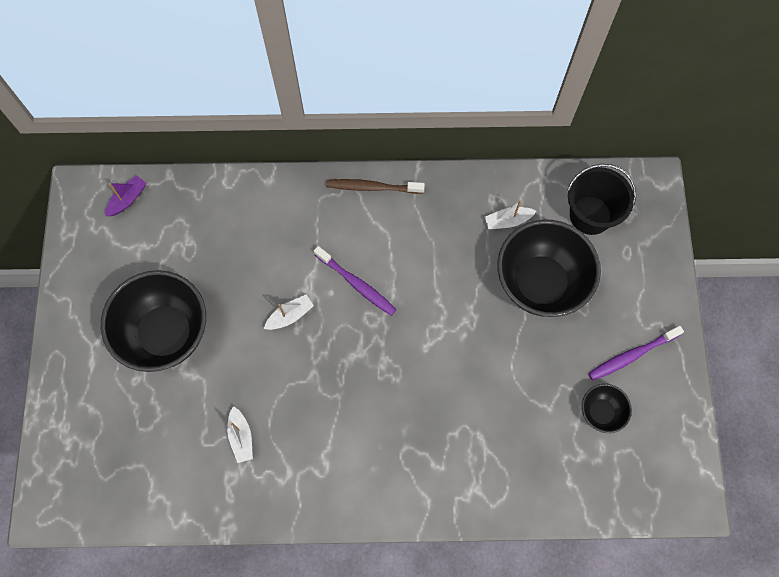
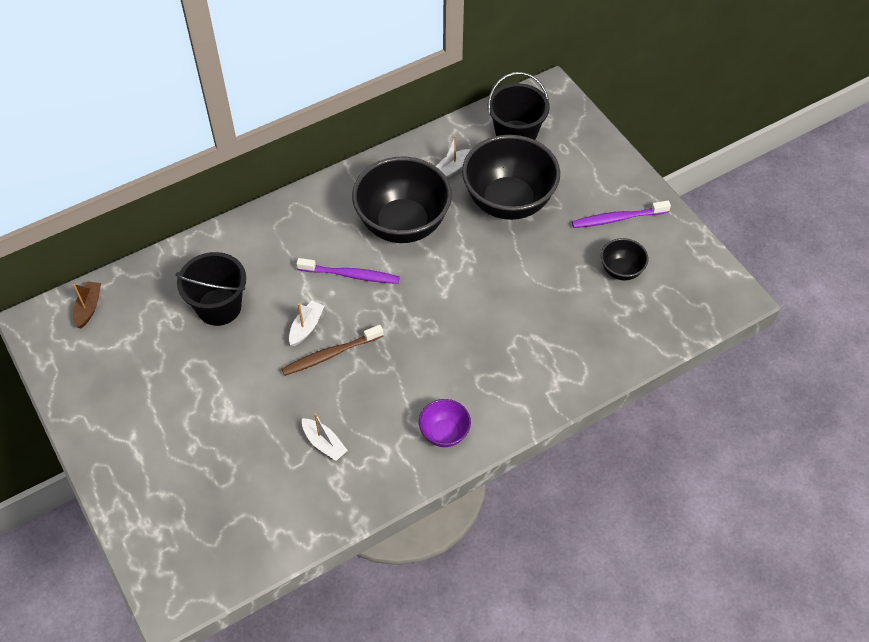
camera: 30 degrees left, 15 degrees down
(127, 199) = (88, 308): purple boat -> brown boat
(166, 333) = (197, 396): black bowl -> black bowl (403, 224)
(230, 255) = (219, 307): none -> black bucket
(345, 486) = (444, 433): none -> purple bowl
(372, 187) = (316, 197): brown toothbrush -> brown toothbrush (330, 354)
(631, 355) = (617, 218): purple toothbrush -> purple toothbrush turned 45 degrees clockwise

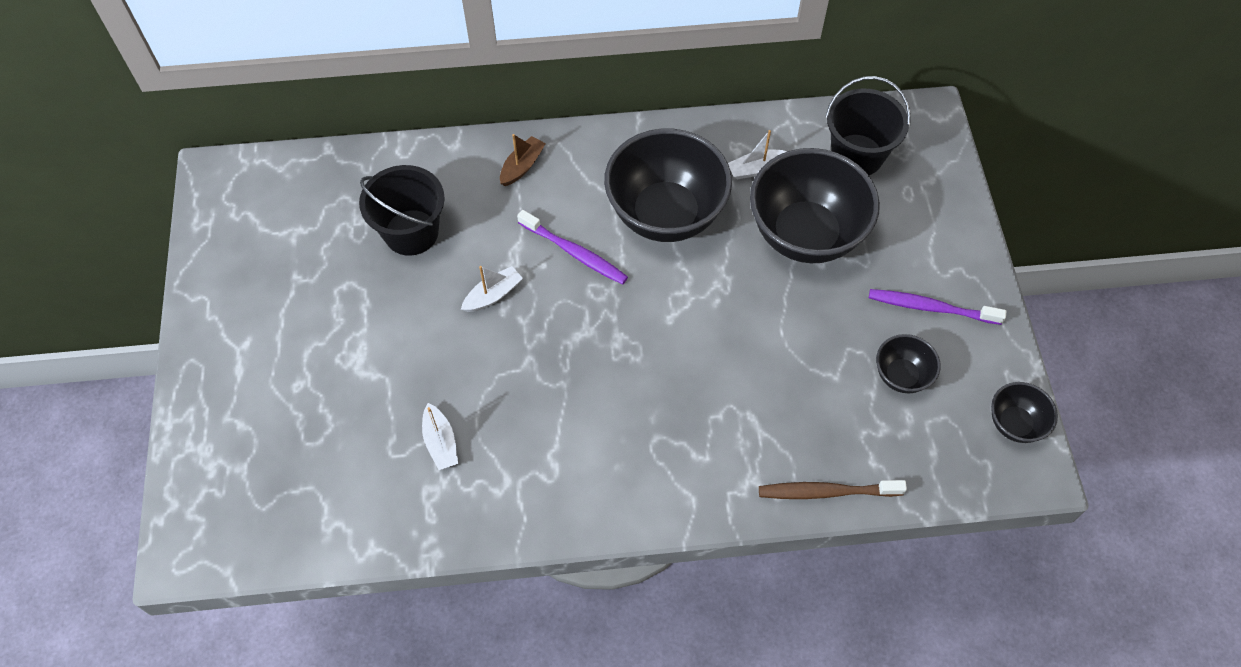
camera: 25 degrees right, 5 degrees up
(88, 308) = (276, 179): brown boat -> brown boat (522, 166)
(330, 354) = (502, 339): brown toothbrush -> brown toothbrush (826, 492)
(444, 433) = (581, 490): purple bowl -> none
(709, 272) = (1014, 424): none -> black bowl

